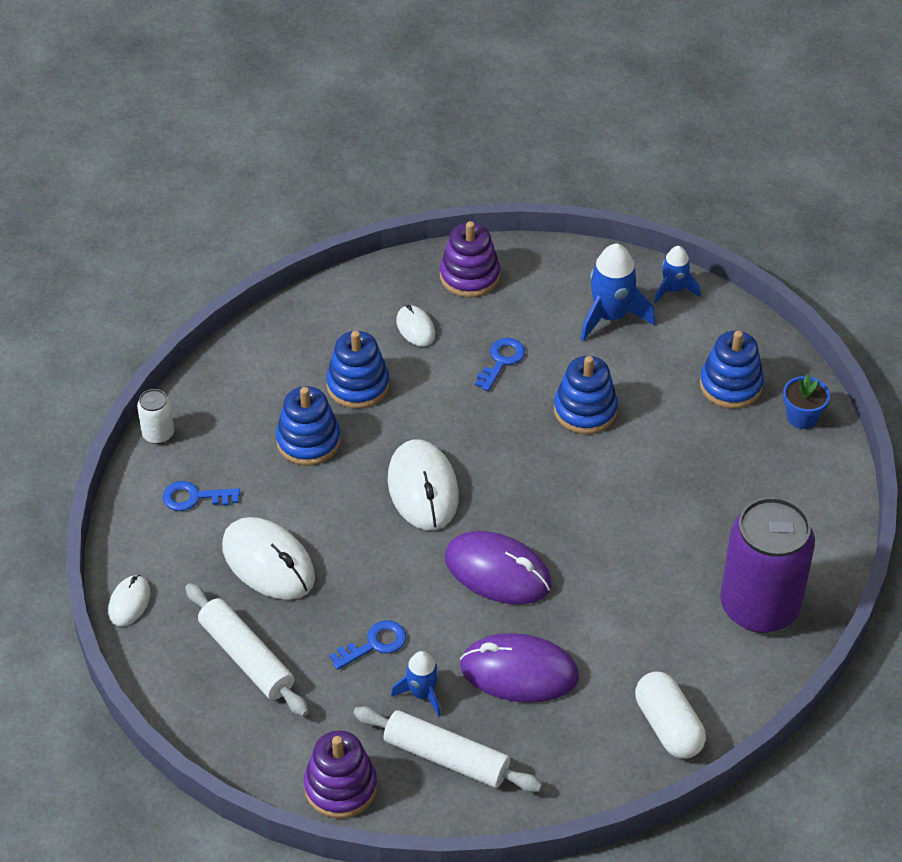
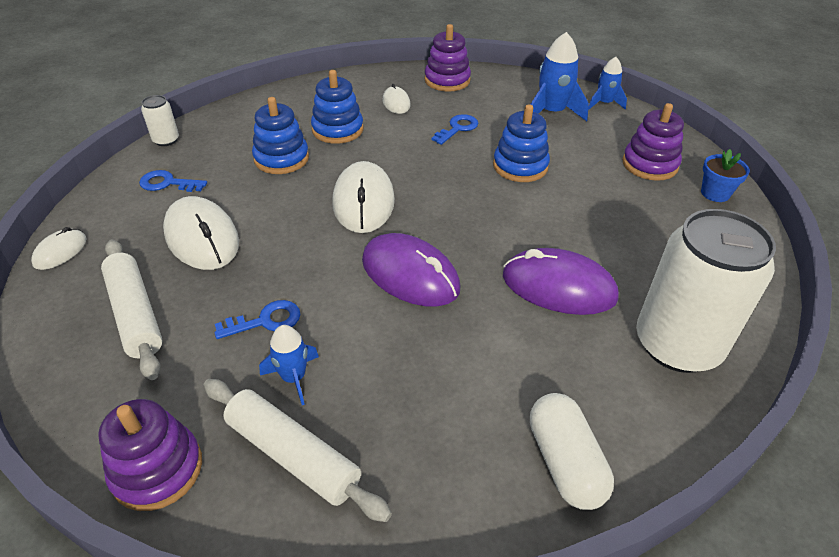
camera: 10 degrees right, 5 degrees down
(519, 672) = (405, 371): purple mouse -> purple mouse (558, 287)
(730, 385) = (649, 165): blue stacking toy -> purple stacking toy
(759, 606) = (677, 345): purple can -> white can

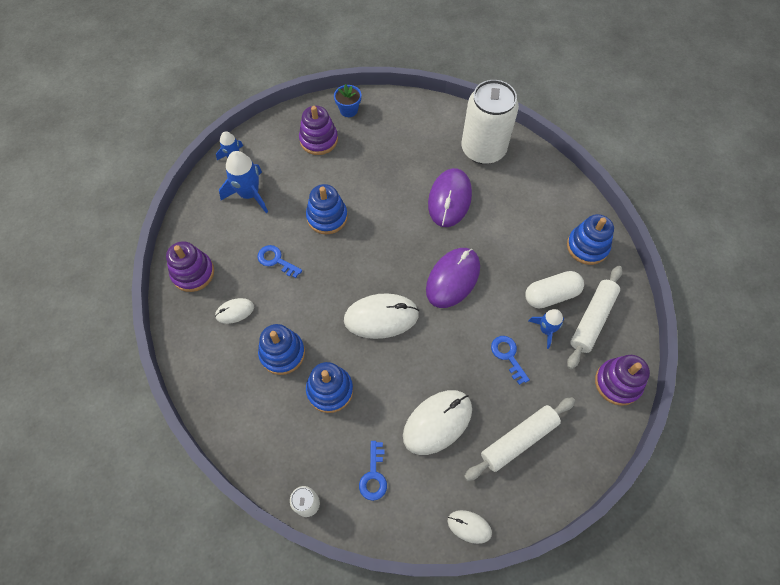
camera: 95 degrees left, 20 degrees up
(455, 482) = (587, 246): none -> blue stacking toy
(565, 462) = (565, 202): white capsule -> white capsule (551, 295)

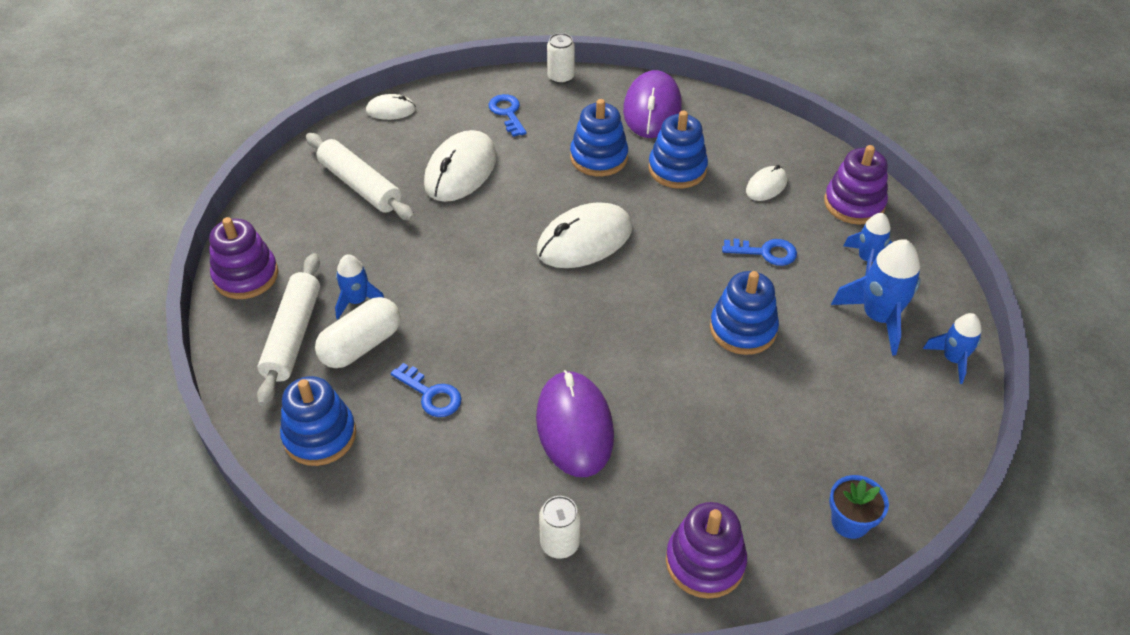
camera: 155 degrees right, 15 degrees down
(222, 231) = (867, 259): none -> blue rocket
(319, 140) = (853, 442): purple stacking toy -> purple stacking toy (705, 562)
(453, 278) = (513, 316): purple mouse -> purple mouse (652, 109)
(483, 149) = (560, 543): white can -> white can, size x0.43
(508, 355) = (400, 256): blue key -> blue key (431, 395)
(518, 440) = (360, 185): white rolling pin -> white rolling pin turned 75 degrees counterclockwise

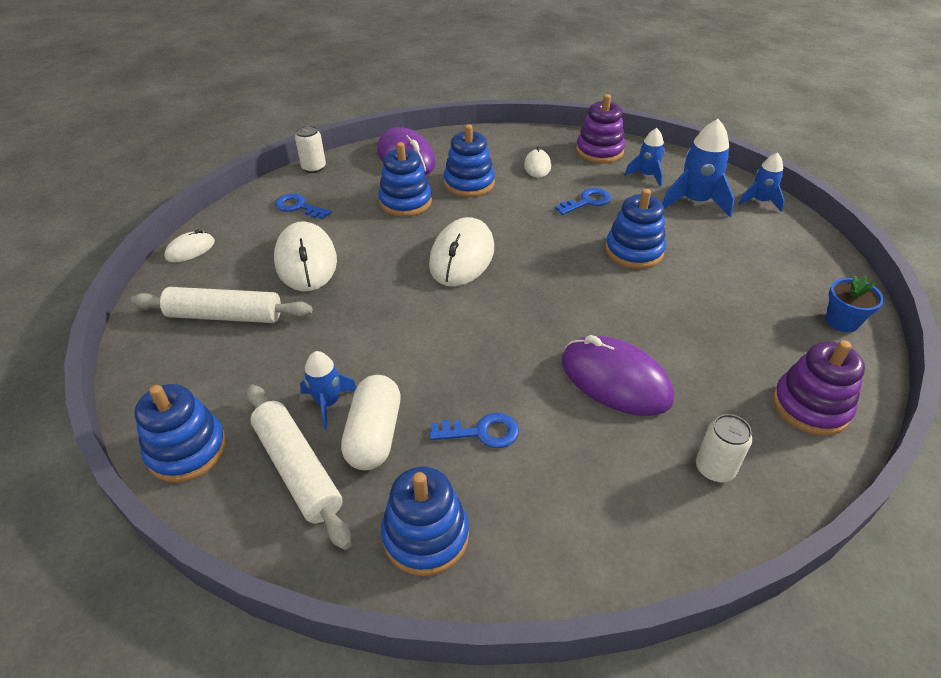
camera: 40 degrees left, 5 degrees down
(246, 276) = (187, 450): purple stacking toy -> blue stacking toy

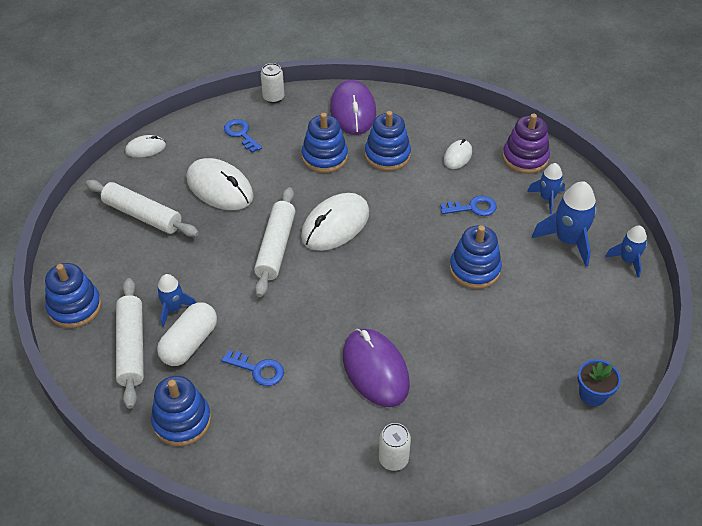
camera: 25 degrees right, 5 degrees up
(306, 261) = (220, 188): white mouse -> white mouse turned 60 degrees counterclockwise
(411, 297) = (276, 247): none -> white rolling pin
(810, 406) = (501, 447): purple stacking toy -> none

